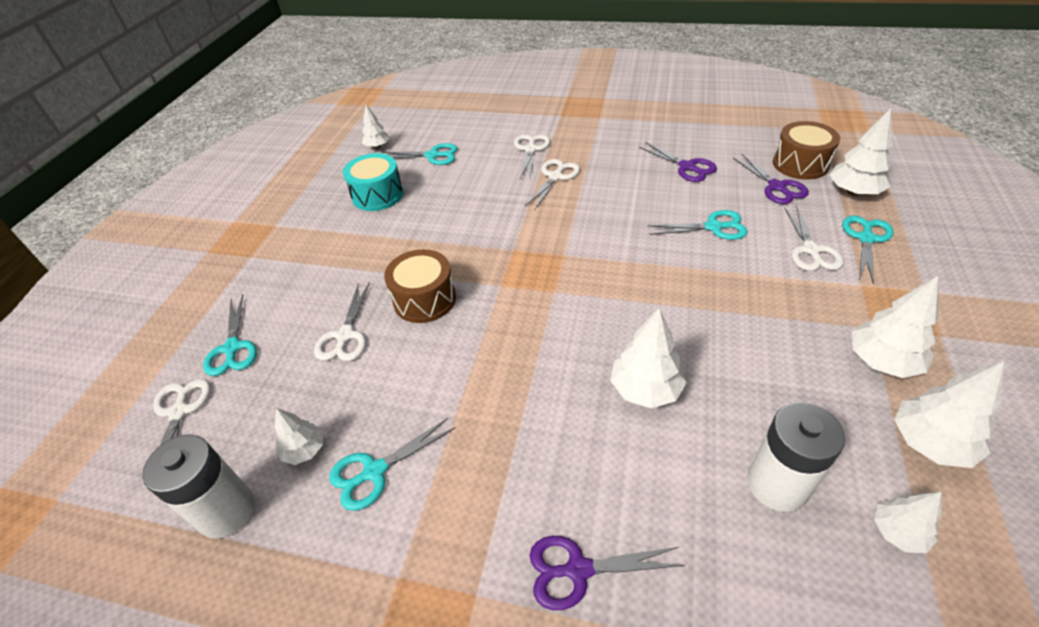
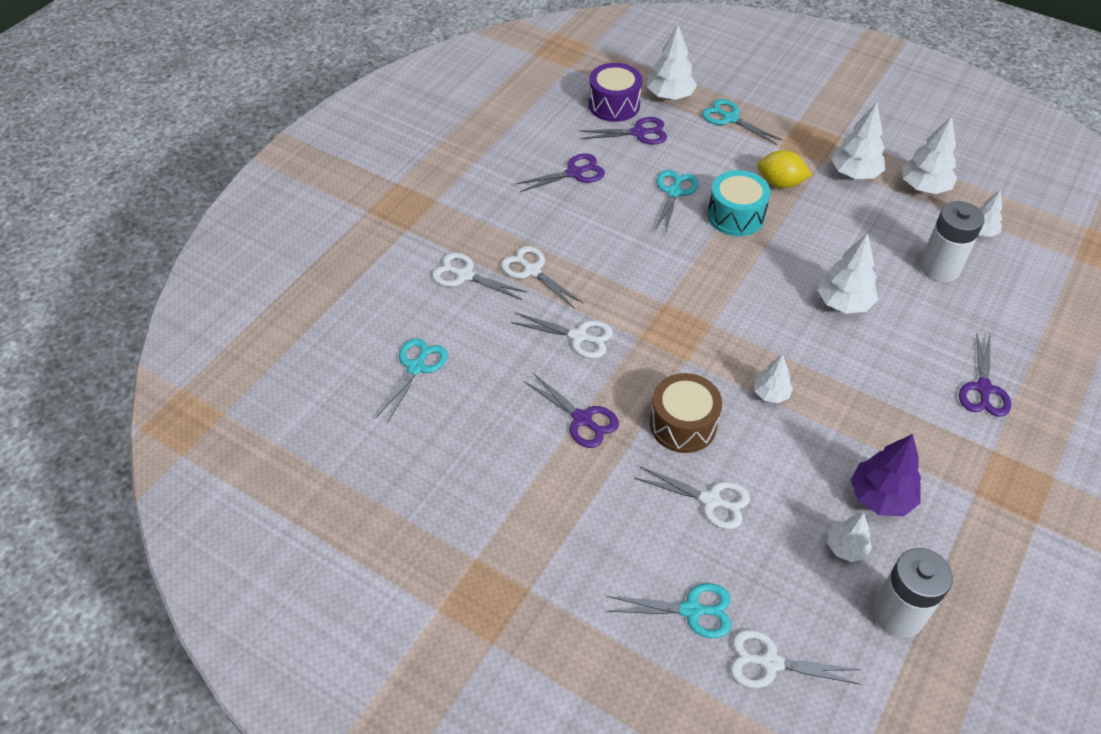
camera: 75 degrees left, 5 degrees up
(374, 472) = (880, 497): turquoise scissors -> purple tree
(377, 146) = (352, 421): white tree -> white tree (770, 394)
(377, 195) = (471, 438): turquoise drum -> turquoise drum (736, 216)
(411, 241) = (582, 419): none -> purple scissors
(798, 298) = (780, 183): none -> yellow lemon
(800, 164) = (614, 105): brown drum -> purple drum
(811, 250) = (730, 152): white scissors -> white scissors (579, 337)

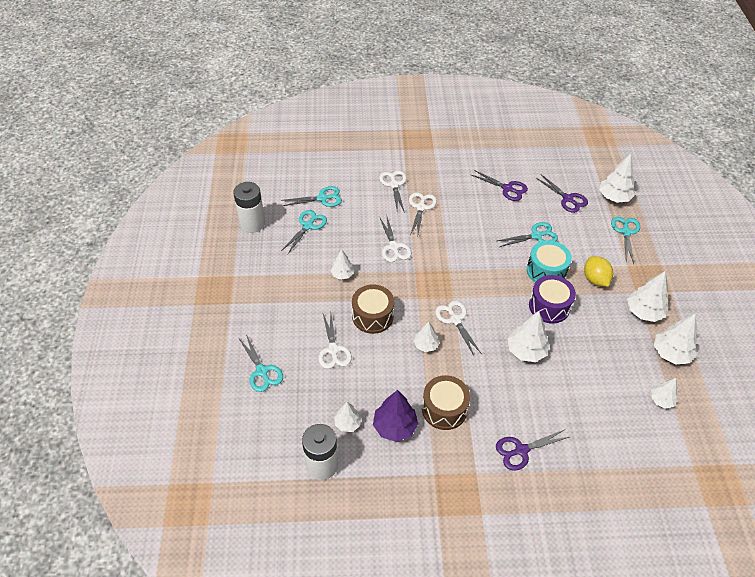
camera: 55 degrees right, 0 degrees up
(455, 412) = (308, 226): none -> turquoise scissors
(582, 419) = (342, 274): purple scissors -> white tree
(614, 105) = (578, 178): purple drum -> purple drum (549, 306)
(770, 662) = (254, 418): white scissors -> white scissors (455, 319)
(883, 430) = (444, 409): none -> brown drum
(939, 268) = (604, 389): white battery -> white battery (252, 223)

